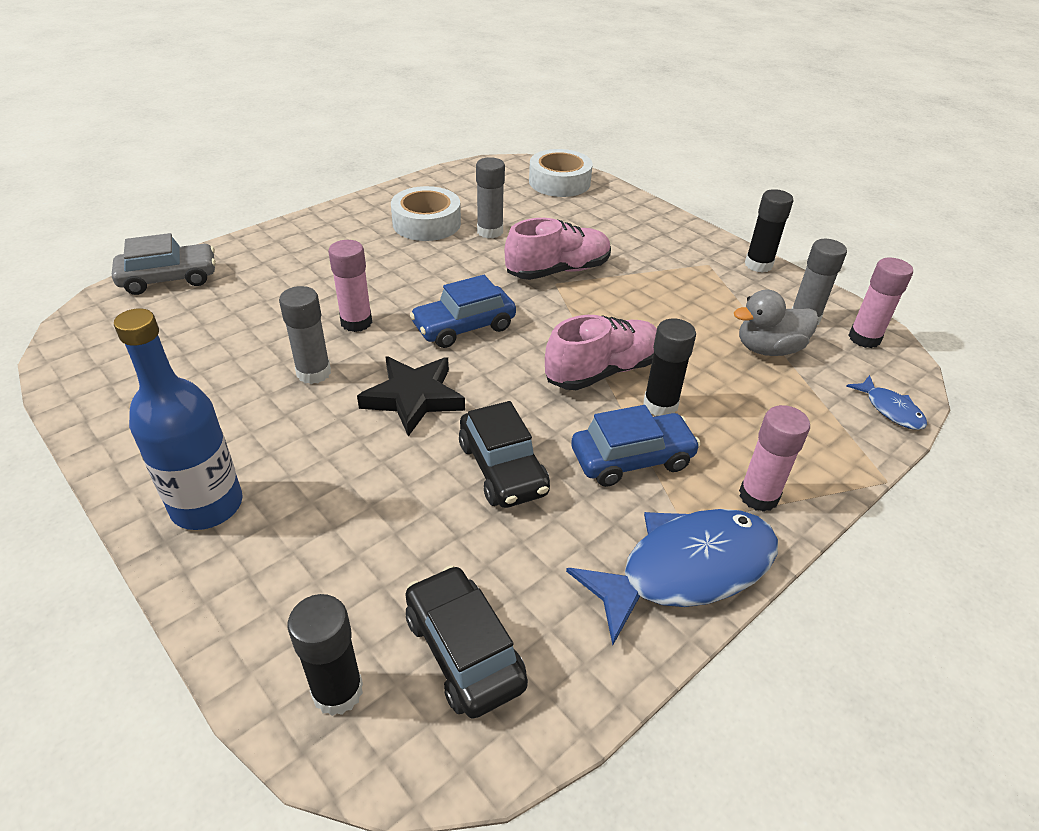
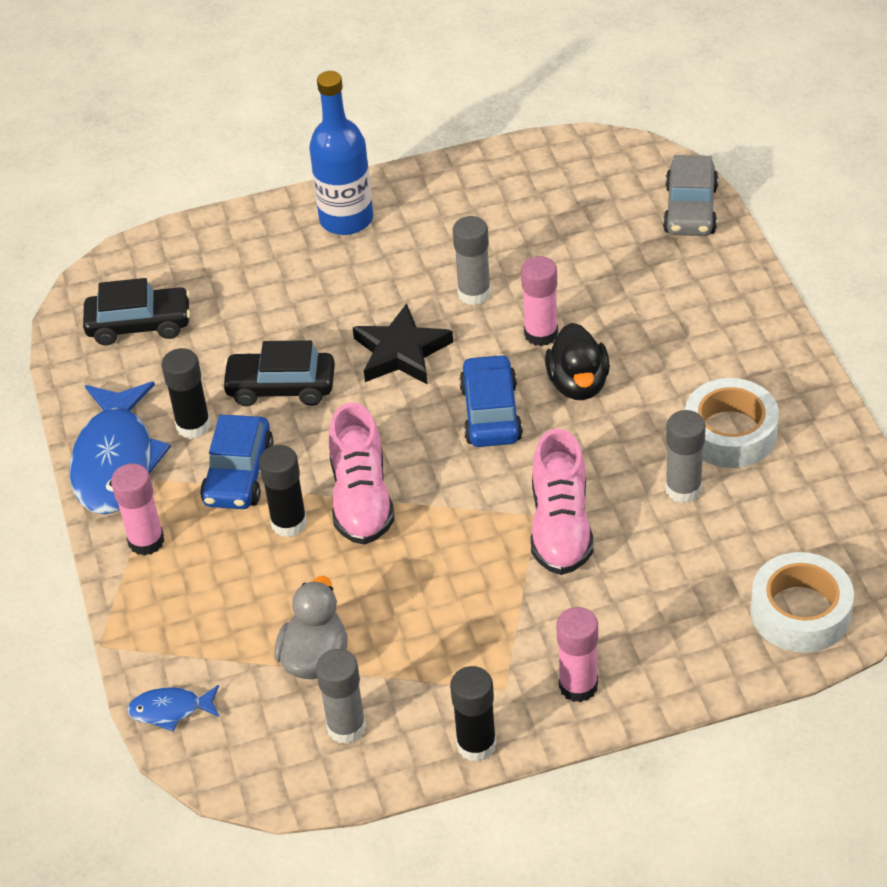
camera: 120 degrees right, 5 degrees up
(337, 691) = (153, 264): black glue stick -> black glue stick (193, 426)
(409, 292) = (578, 384): none -> black duck
(864, 338) = (280, 765): pink glue stick -> pink glue stick (578, 686)

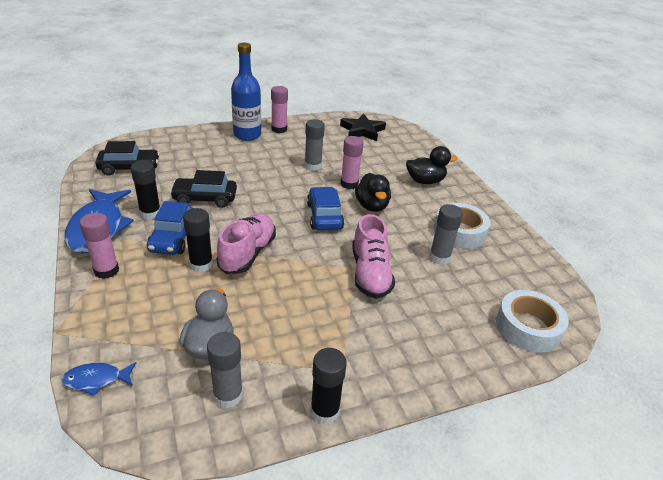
camera: 10 degrees left, 10 degrees down
(361, 498) = (247, 253): pink shoe -> pink shoe turned 150 degrees counterclockwise
(401, 352) = (274, 187): black star -> black star (362, 131)
(578, 686) = (393, 370): pink glue stick -> pink glue stick (279, 129)
(688, 316) = (425, 181): none -> black duck
(690, 210) = (417, 142): grey car -> none

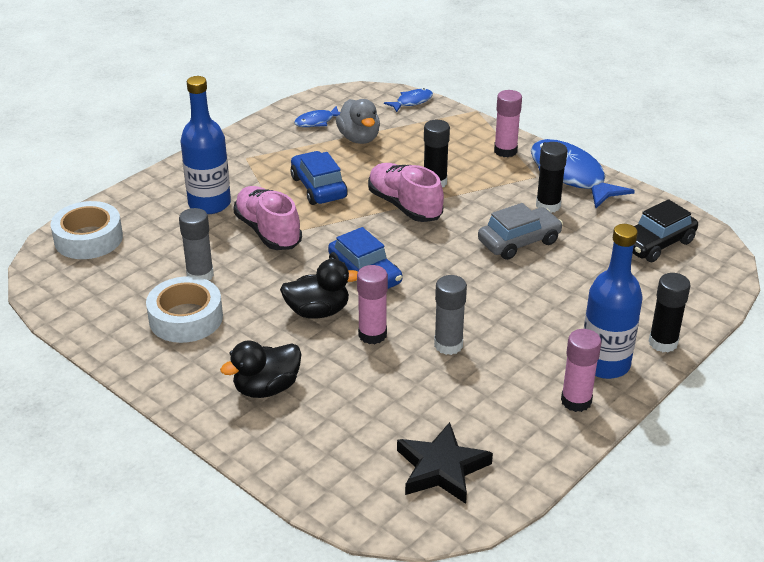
camera: 155 degrees right, 0 degrees up
(173, 238) = (491, 193): blue car -> blue car (319, 187)
(205, 198) = (519, 242): black car -> grey car
(228, 395) = (317, 122): grey glue stick -> blue fish
(247, 253) = (404, 206): pink shoe -> pink shoe turned 150 degrees clockwise
(324, 411) = (243, 135): black glue stick -> black glue stick (663, 343)
(372, 206) = (318, 311): black duck -> black duck turned 120 degrees clockwise
(406, 322) = (209, 204): none -> blue bottle

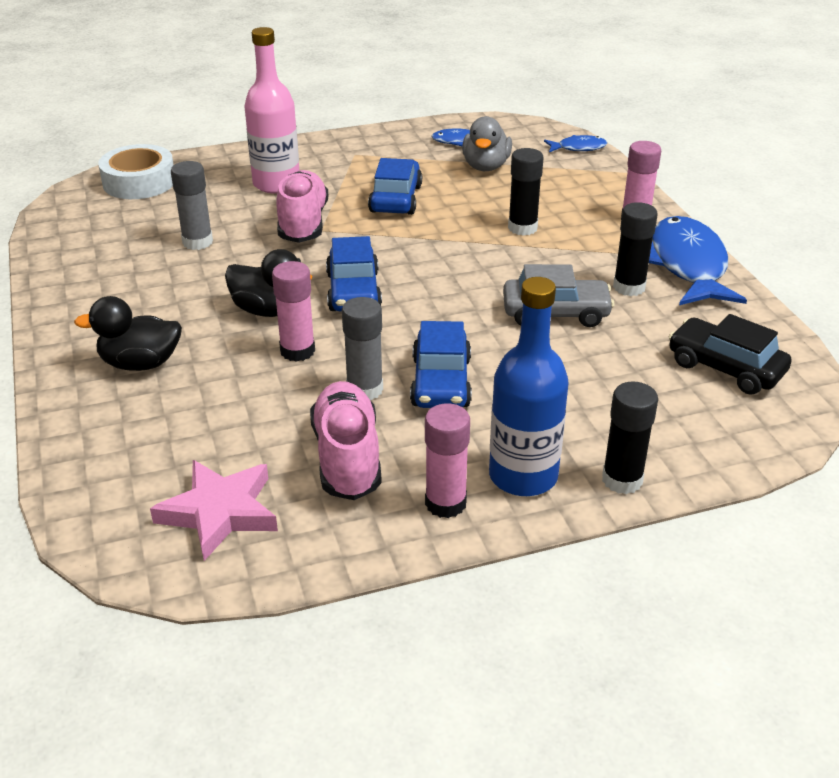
camera: 30 degrees right, 0 degrees up
(186, 318) = (142, 275): white tape -> none
(209, 204) = (276, 184): blue bottle -> pink bottle
(404, 206) = (465, 240): pink shoe -> pink shoe (347, 457)
(441, 468) = (219, 512): black star -> pink star
(493, 320) = (441, 382): none -> blue car
(656, 244) = (725, 368): black car -> black car turned 45 degrees clockwise

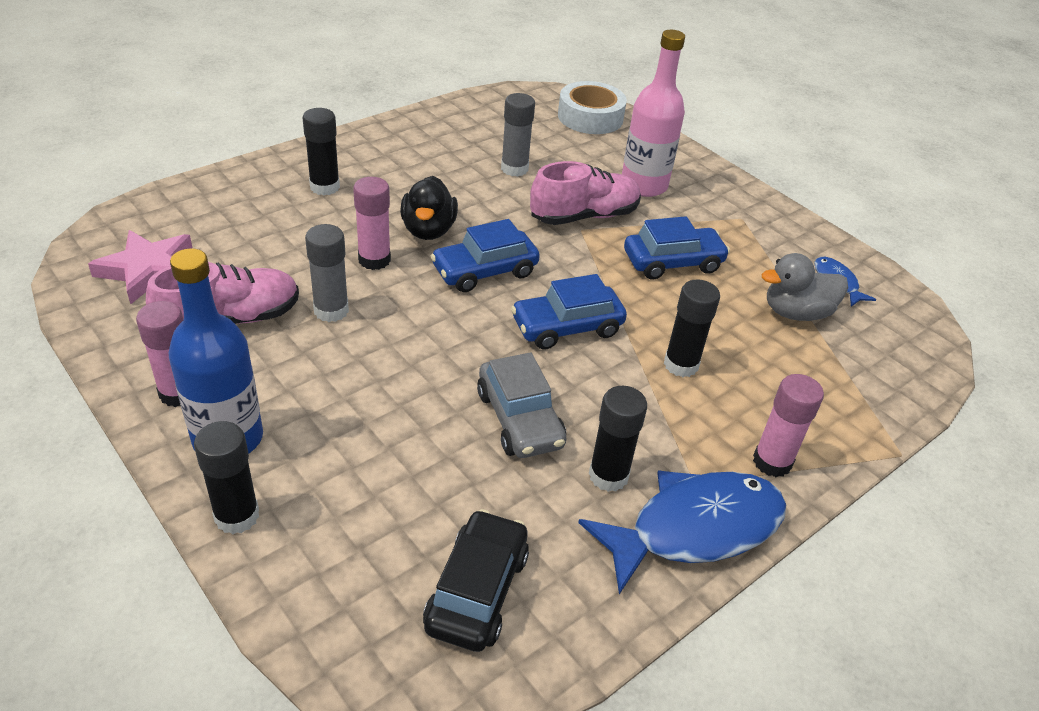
camera: 65 degrees right, 5 degrees up
(140, 363) = (325, 187): black duck -> black glue stick
(441, 382) = (359, 356): blue car -> blue car (567, 327)
(578, 148) = (914, 383): blue fish -> none

